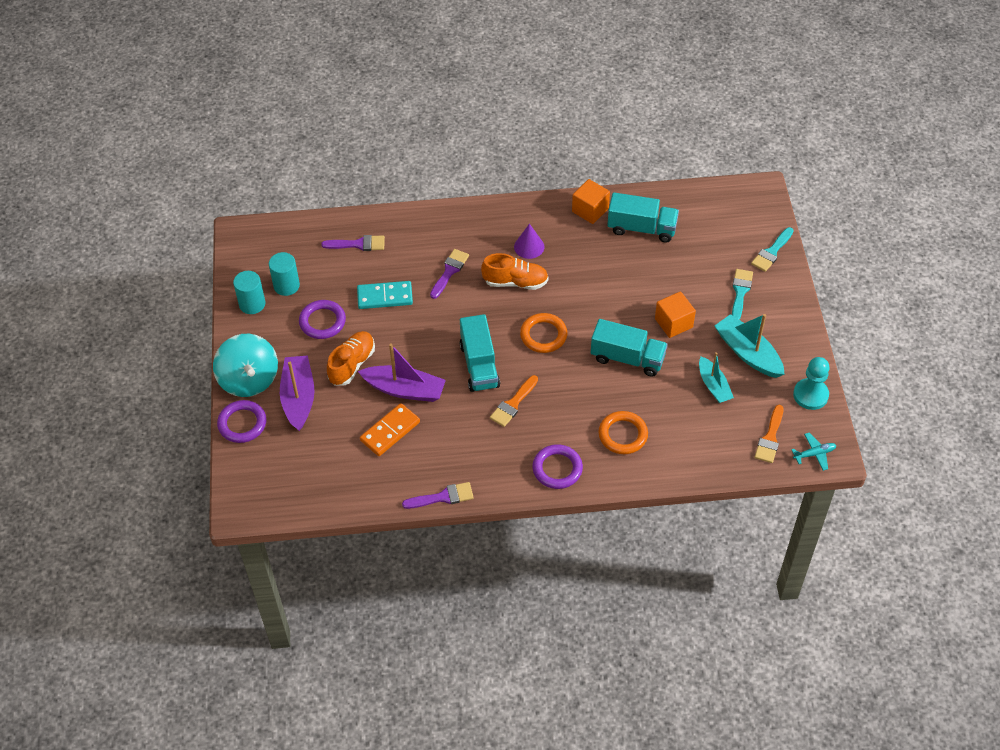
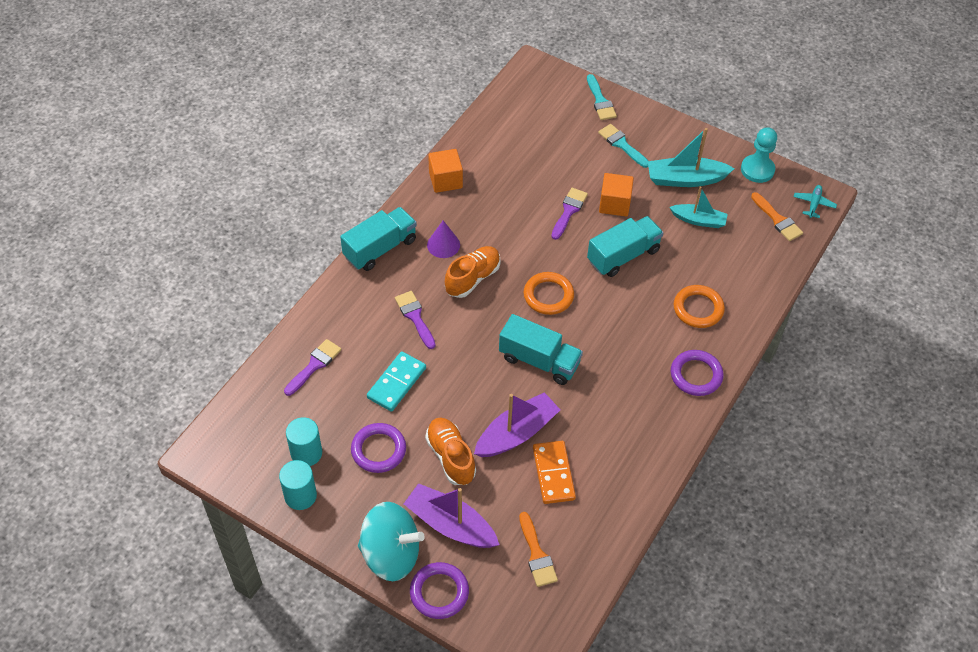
camera: 55 degrees left, 0 degrees up
(442, 497) = (659, 477): purple brush -> purple brush (569, 211)
(513, 403) = (602, 363): orange brush -> orange brush (536, 554)
(641, 228) = (498, 161): turquoise truck -> turquoise truck (380, 248)

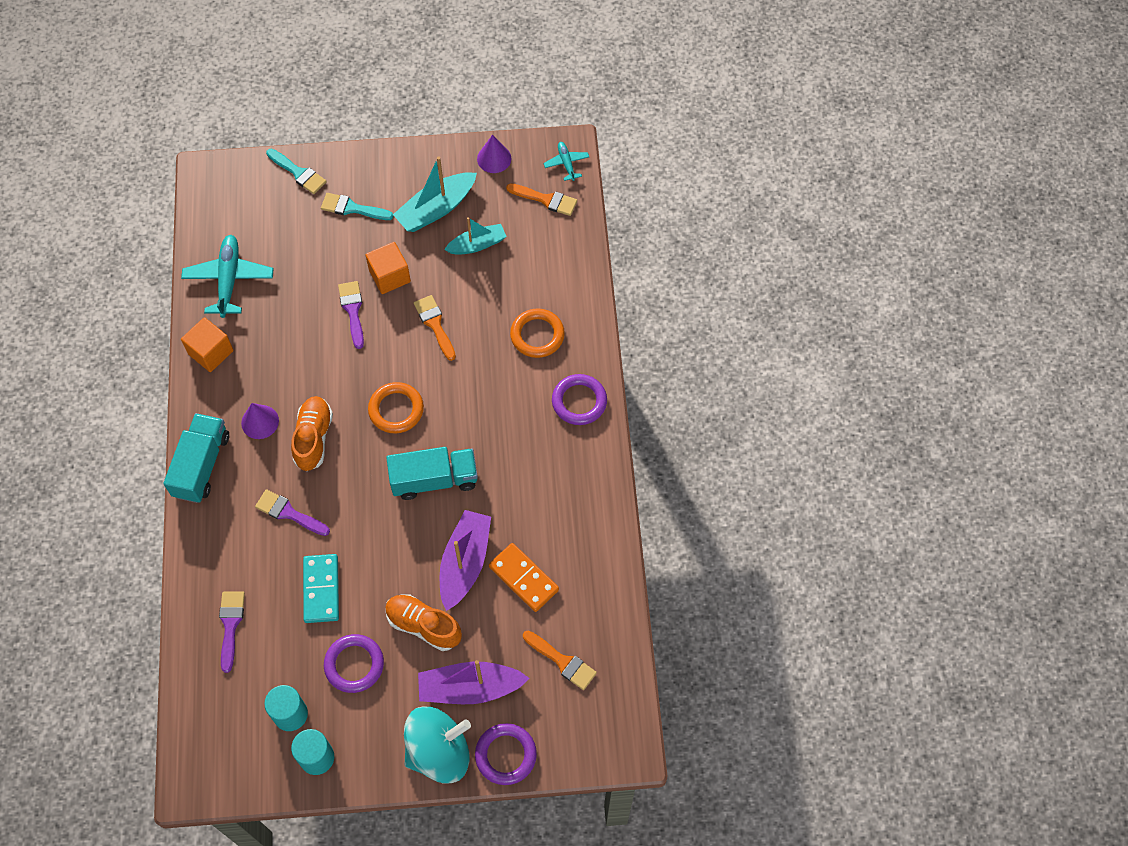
camera: 35 degrees left, 10 degrees up
(496, 141) = (229, 279): none -> turquoise plane
(623, 256) = (435, 325): turquoise truck -> orange brush
(757, 170) = (494, 158): turquoise pawn -> purple cone

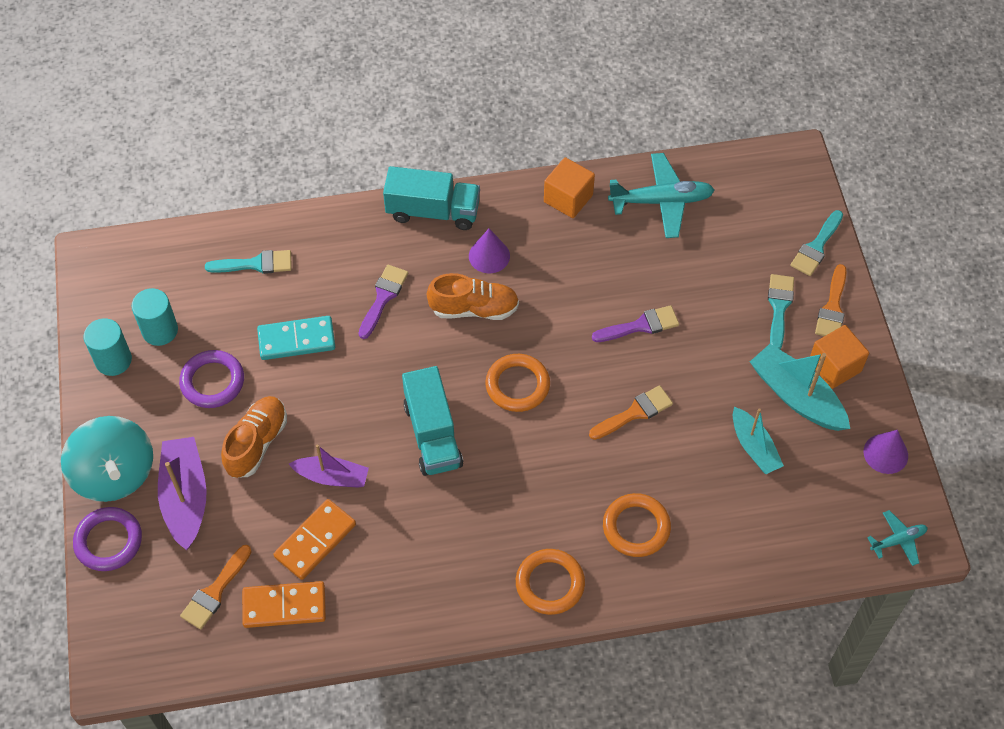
camera: 85 degrees right, 5 degrees down
(230, 625) = (255, 264): purple brush -> turquoise brush
(389, 276) = (693, 357): orange cube -> orange cube (834, 366)
(465, 563) = (332, 477): purple boat -> purple boat, size x0.66
(545, 199) = (836, 520): orange brush -> orange brush (832, 307)
(579, 401) = (550, 584): purple ring -> orange ring
(581, 605) = (284, 606): none -> orange domino

